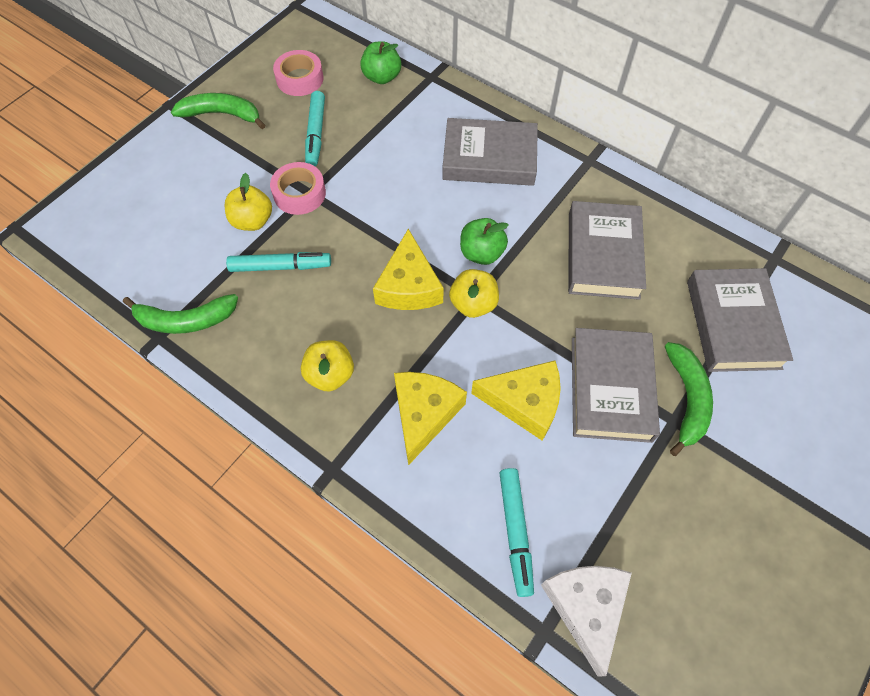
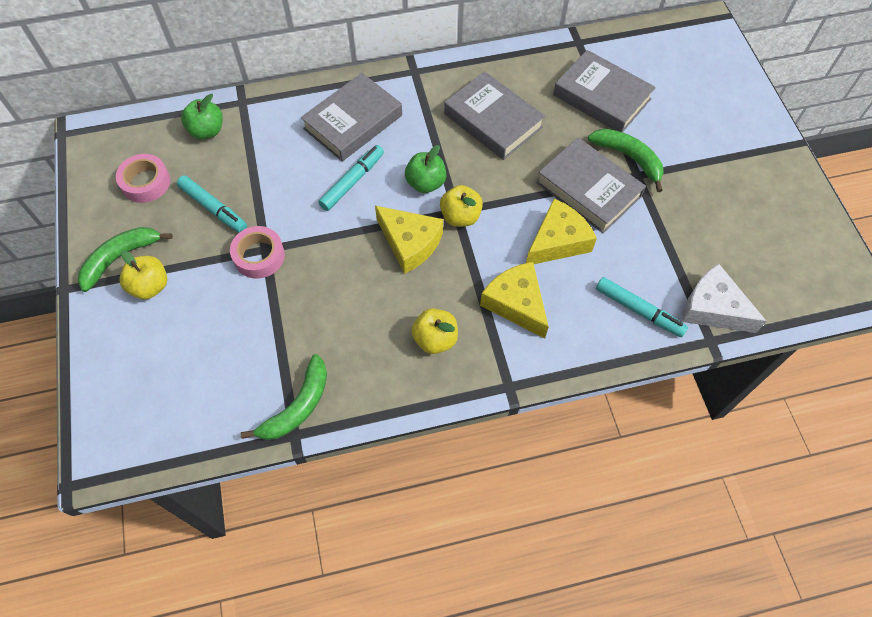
camera: 50 degrees left, 0 degrees up
(252, 221) = (251, 303): yellow apple -> yellow apple (150, 286)
(280, 266) = (313, 311): turquoise marker -> turquoise marker (352, 181)

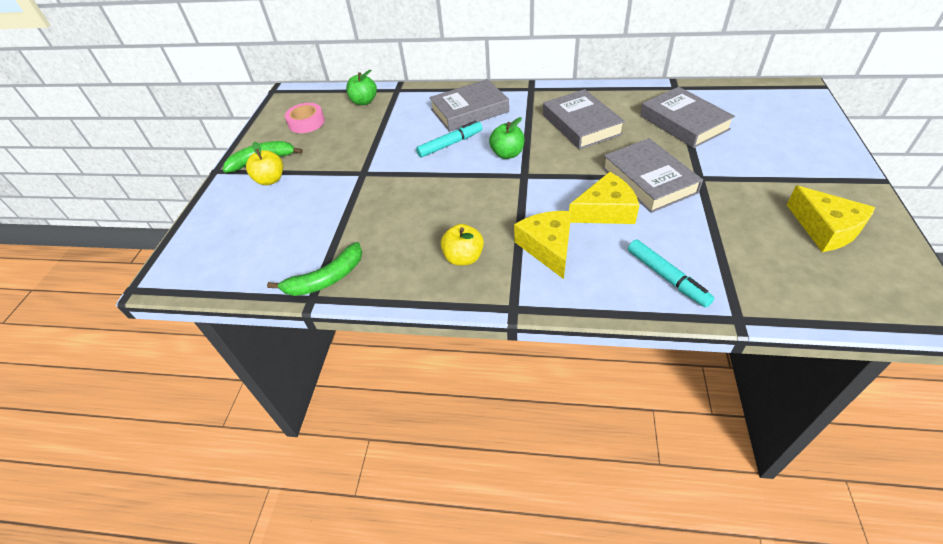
camera: 25 degrees right, 15 degrees down
(213, 208) = (341, 143): turquoise marker -> none
(259, 256) = (356, 176): pink tape -> none
(410, 243) = (475, 189): yellow cheese -> yellow cheese (825, 229)
(460, 216) = (526, 179): yellow apple -> none
(629, 158) = (695, 165): green banana -> none
(712, 308) = (748, 292): white cheese -> none

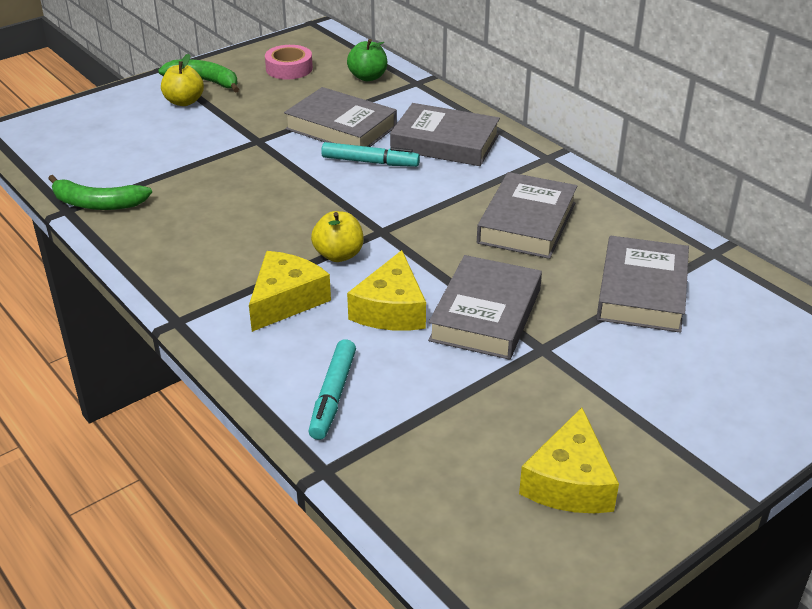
camera: 40 degrees right, 10 degrees down
(400, 136) = (341, 128): none -> grey book
(463, 258) = (210, 259): yellow apple -> yellow apple (338, 255)
(507, 154) = (402, 203): green apple -> none
(605, 211) = (391, 309): yellow cheese -> yellow cheese turned 75 degrees clockwise

